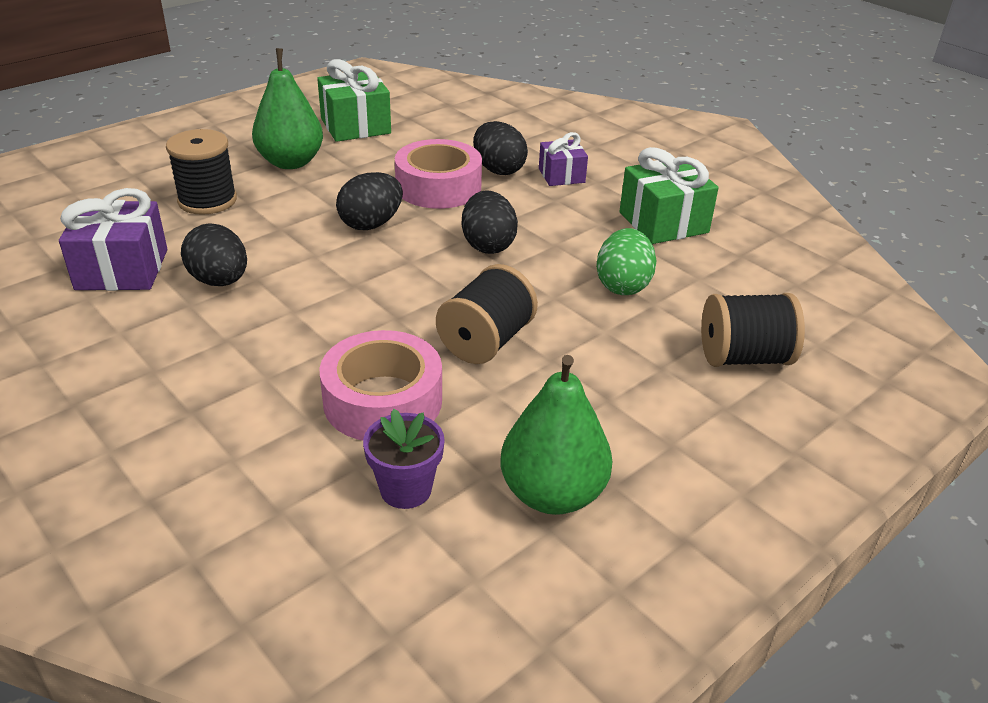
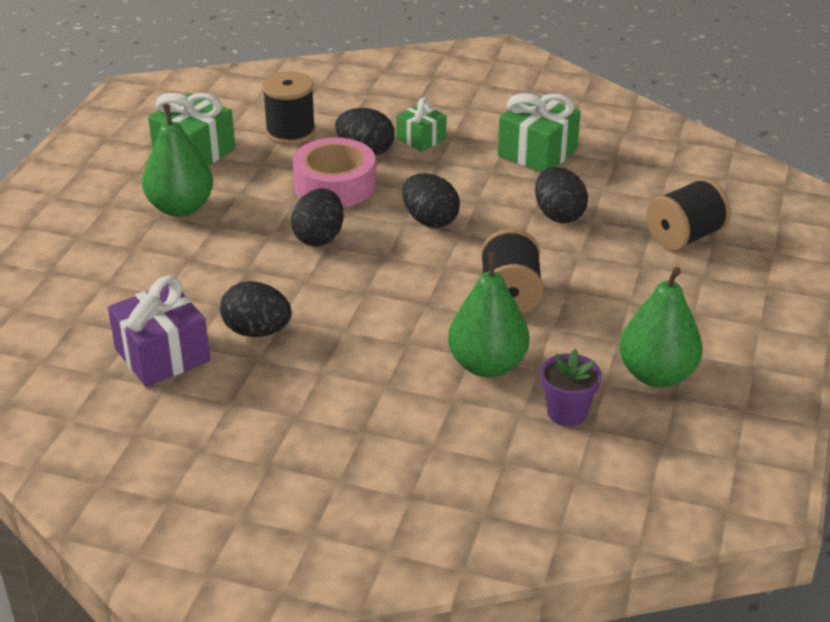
camera: 30 degrees left, 0 degrees up
(207, 200) = (153, 269): black spool -> black spool (290, 132)
(383, 401) = (487, 365): pink tape -> green pear
(561, 175) = (421, 139): purple gift -> green gift
(623, 285) = (558, 215): green egg -> black egg

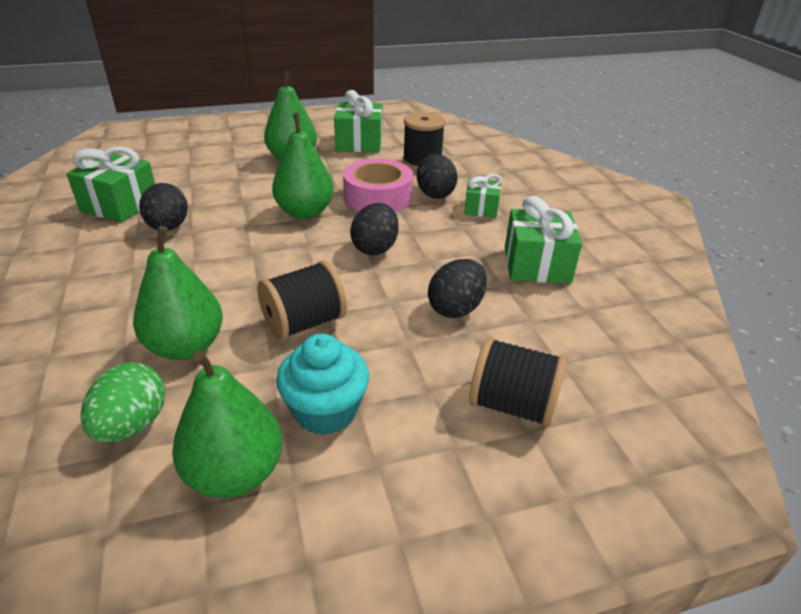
camera: 55 degrees right, 0 degrees up
(162, 355) = (120, 205): purple gift -> green gift
(319, 237) = (305, 212): black egg -> green pear
(567, 412) = (132, 425): purple flower pot -> green egg
(625, 317) = (325, 411): none -> turquoise cupcake

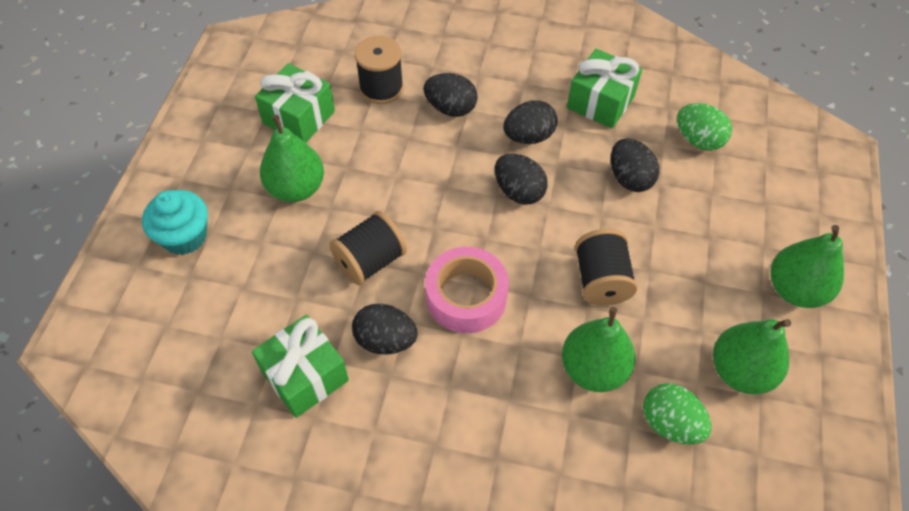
camera: 60 degrees left, 20 degrees up
(305, 212) = (424, 219): green pear -> green pear (795, 289)
(325, 411) = (704, 302): turquoise cupcake -> turquoise cupcake (185, 236)
(378, 197) = (429, 152): pink tape -> pink tape (466, 296)
(445, 237) = (528, 136): none -> black egg
(481, 208) = (497, 90): green gift -> none
(512, 405) = (741, 199): black spool -> black spool (370, 261)
(565, 345) = (698, 140): none -> green egg

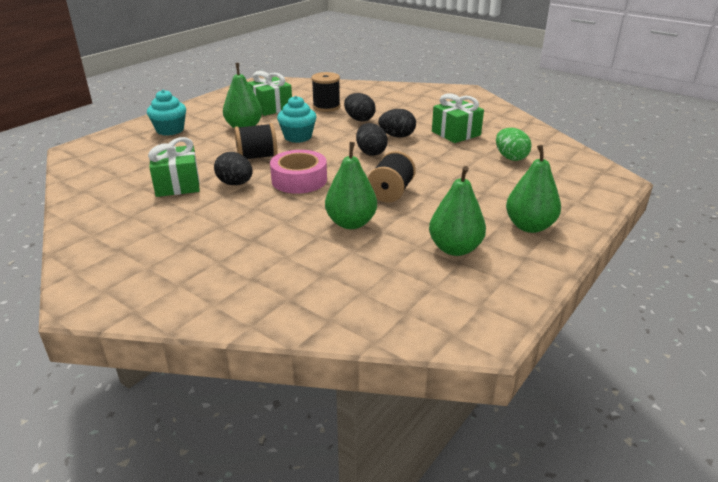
camera: 25 degrees right, 25 degrees down
(393, 187) = (298, 137): none -> turquoise cupcake
(629, 178) = (448, 162): black egg -> none
(670, 423) = (382, 256): green egg -> none

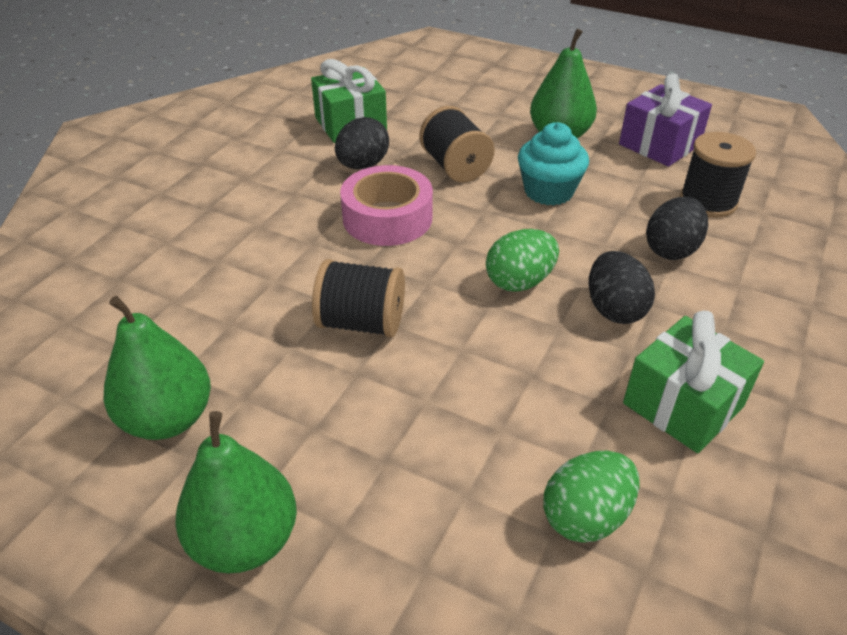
camera: 80 degrees right, 10 degrees up
(170, 130) = (517, 82): turquoise cupcake -> none
(271, 107) = (659, 145): green gift -> purple gift
(351, 223) = (253, 288): green pear -> none
(371, 152) = (519, 282): black egg -> green egg

